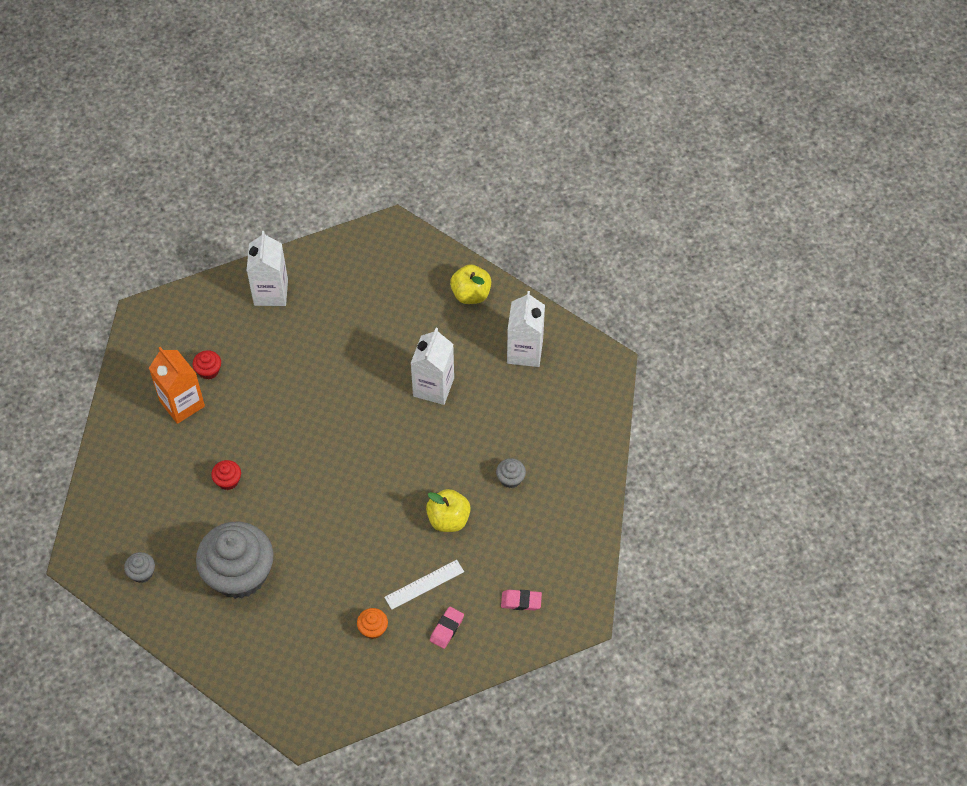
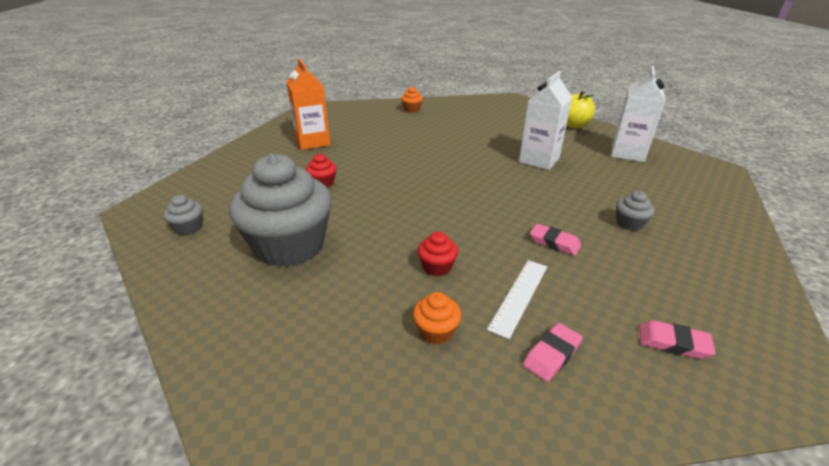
camera: 15 degrees right, 25 degrees down
(208, 370) = (345, 131): red cupcake -> red cupcake (437, 267)
(271, 292) = (411, 109): white carton -> orange cupcake
(424, 584) = (519, 296): white ruler -> white ruler turned 45 degrees counterclockwise
(448, 519) = (554, 243): yellow apple -> pink eraser

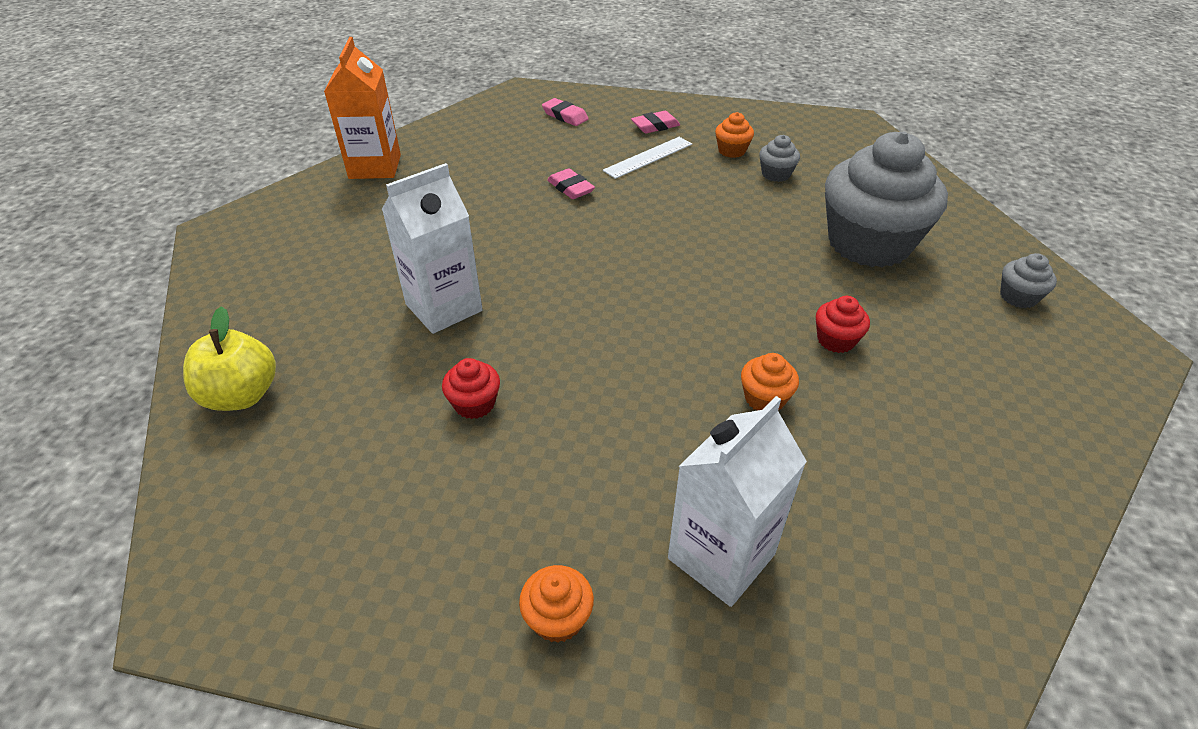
camera: 160 degrees left, 10 degrees up
(312, 142) = (871, 489): orange carton -> orange carton (375, 167)
(359, 157) = (764, 398): none -> orange cupcake
(437, 267) = (708, 191): red cupcake -> red cupcake (474, 404)
(627, 153) = (284, 287): white carton -> white carton (721, 556)
(629, 223) = (466, 189): grey cupcake -> grey cupcake (776, 174)

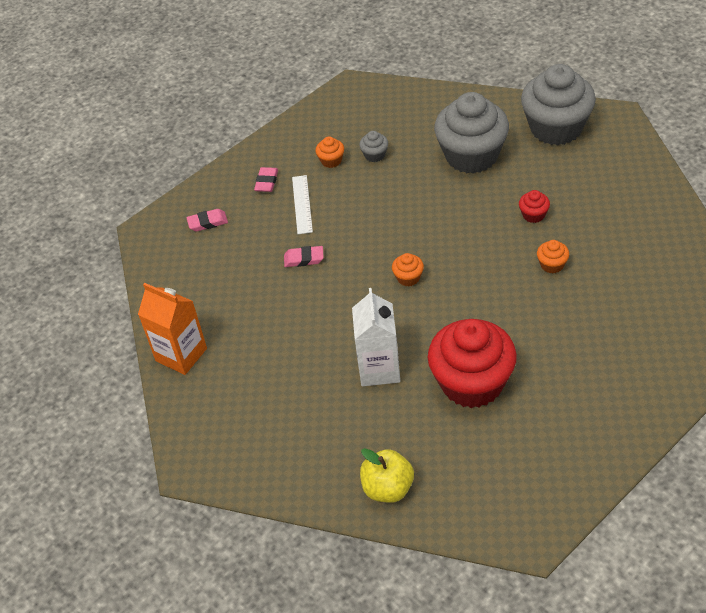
camera: 50 degrees left, 5 degrees up
(474, 404) = (472, 383): red cupcake -> red cupcake, size x2.50
(558, 618) = (623, 400): orange cupcake -> orange cupcake (408, 278)
(721, 556) = (629, 329): white carton -> none
(1018, 297) = (556, 128): grey cupcake -> grey cupcake, size x2.50

